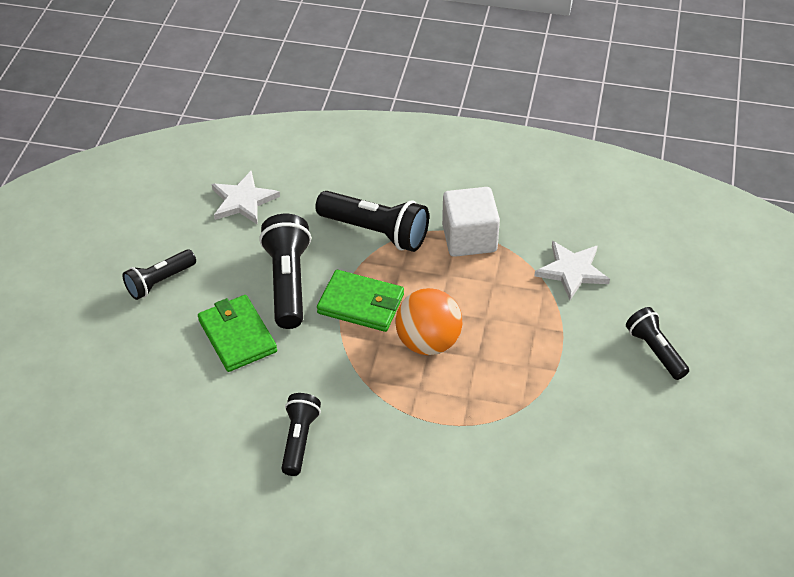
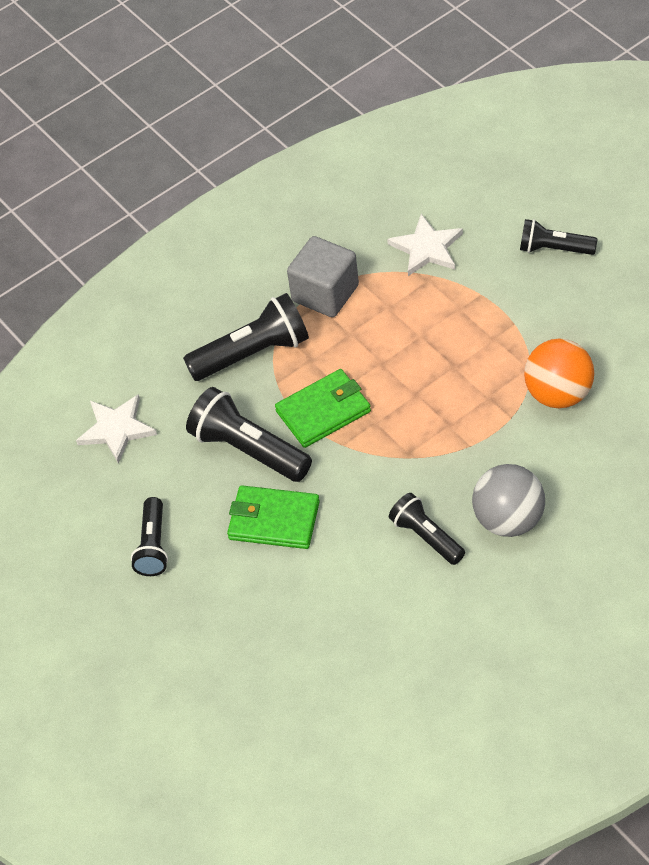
camera: 45 degrees left, 5 degrees up
(361, 485) = (508, 520): none -> grey ball
(428, 342) = (408, 389): orange ball -> orange ball (558, 394)
(469, 238) = (325, 293): white cube -> grey cube

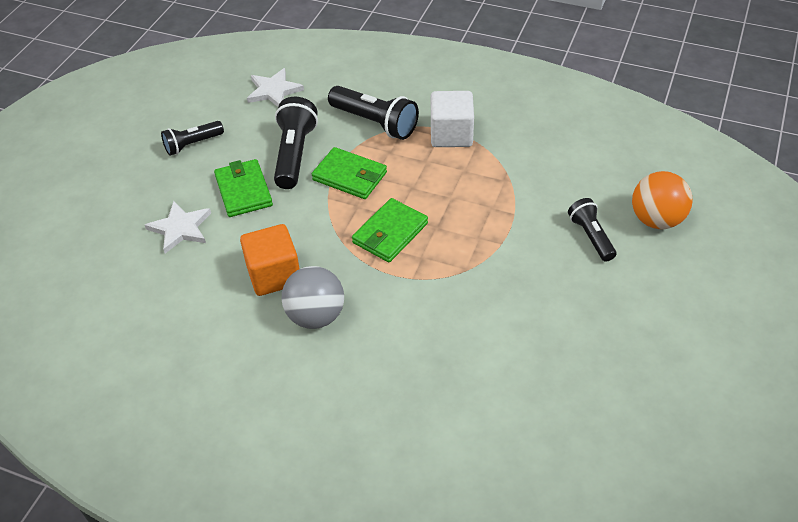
camera: 55 degrees right, 5 degrees down
(325, 293) = (451, 134): grey cube -> white cube
(426, 536) = (274, 275): black flashlight -> orange cube
(427, 248) = (532, 167): white star -> white star (180, 228)
(436, 410) = (390, 233): none -> green wallet
(558, 394) = (453, 297): orange ball -> orange ball (656, 220)

